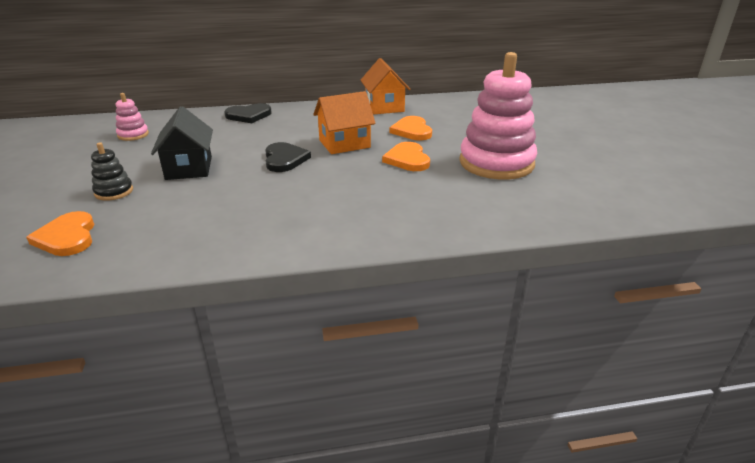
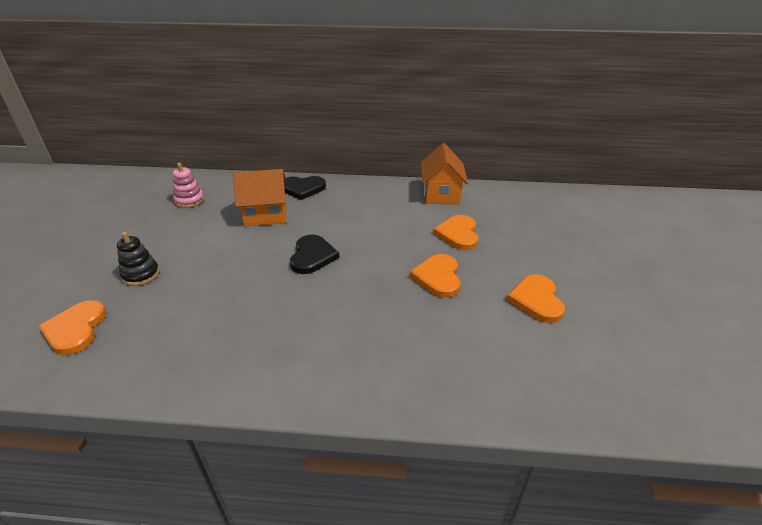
camera: 15 degrees right, 5 degrees up
(189, 168) = (219, 253): black house -> none
(344, 144) = (380, 243): orange house -> orange house (265, 215)
(496, 163) = (536, 300): pink stacking toy -> orange heart

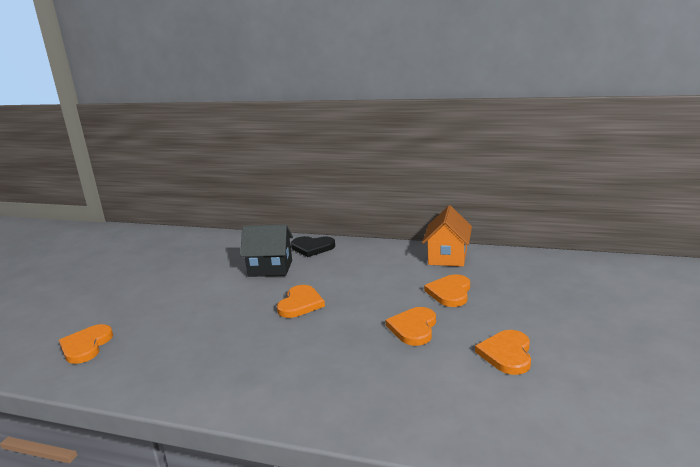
camera: 15 degrees right, 15 degrees down
(141, 274) = (148, 309): black stacking toy -> none
(189, 200) = (207, 254): pink stacking toy -> none
(265, 215) = (270, 268): orange house -> black house
(312, 256) = (300, 304): black heart -> orange heart

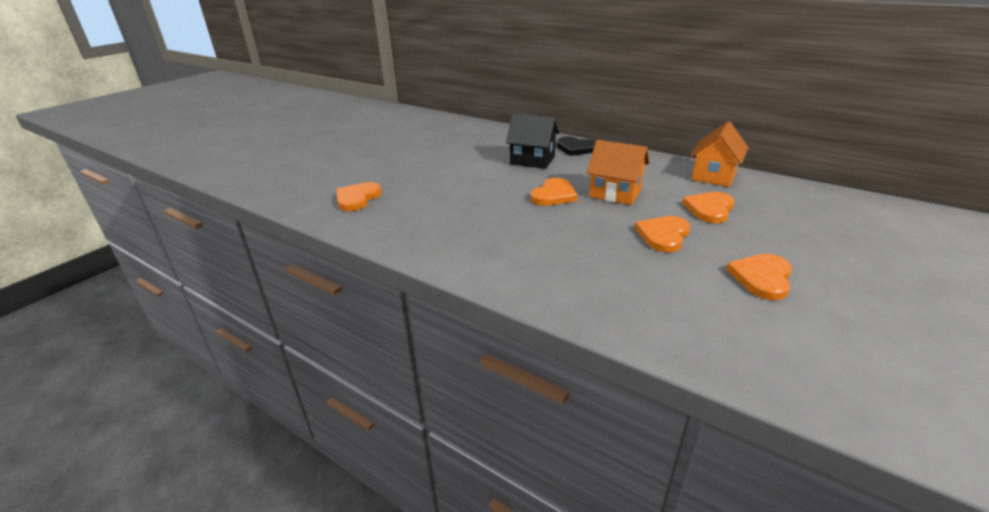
camera: 15 degrees right, 10 degrees up
(360, 291) = (615, 193): none -> orange house

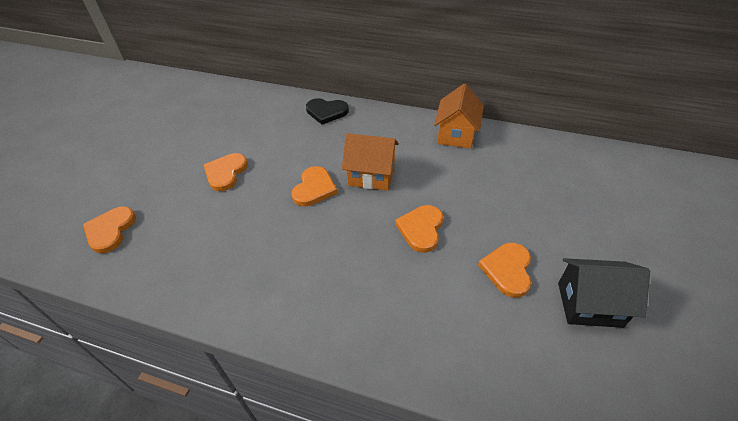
camera: 15 degrees left, 15 degrees up
(532, 160) = (286, 137): black house -> black house (589, 304)
(709, 209) = (457, 183): orange heart -> orange heart (226, 173)

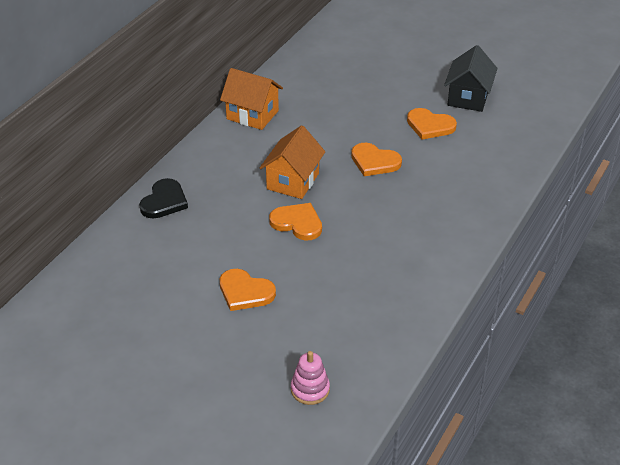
camera: 80 degrees left, 5 degrees down
(110, 230) = (310, 389): orange heart -> pink stacking toy

